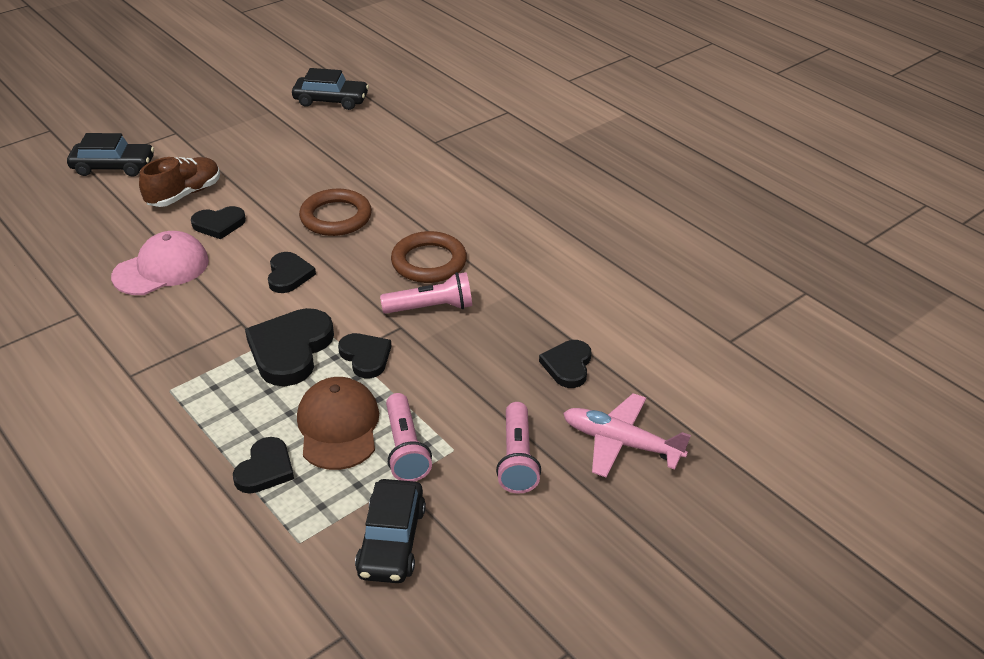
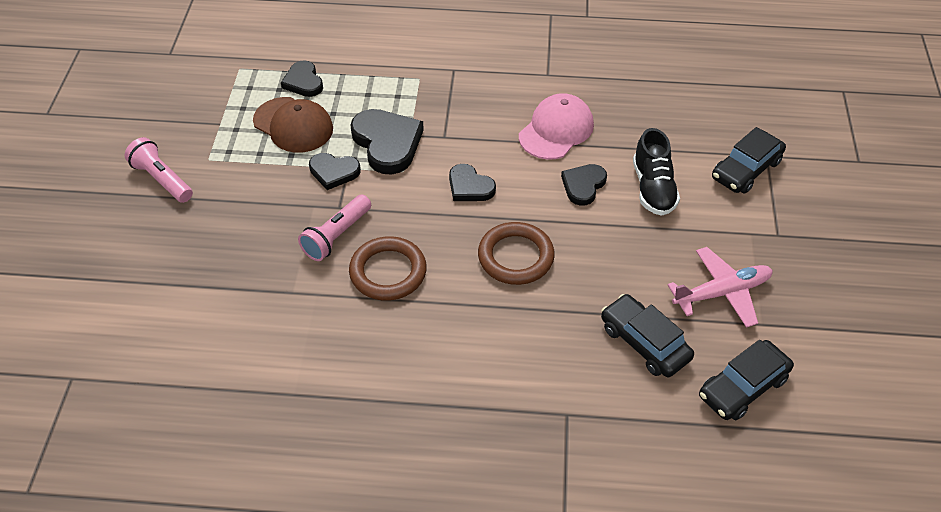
camera: 135 degrees right, 10 degrees up
(161, 268) = (556, 130): pink cap -> pink cap turned 150 degrees counterclockwise
(184, 194) = (653, 188): brown shoe -> black shoe
(391, 540) = (191, 98): black car -> black car (644, 343)
(405, 448) = (238, 140): pink flashlight -> none
(567, 366) = (187, 262): black heart -> none
(621, 443) = (100, 233): pink plane -> pink plane (722, 293)

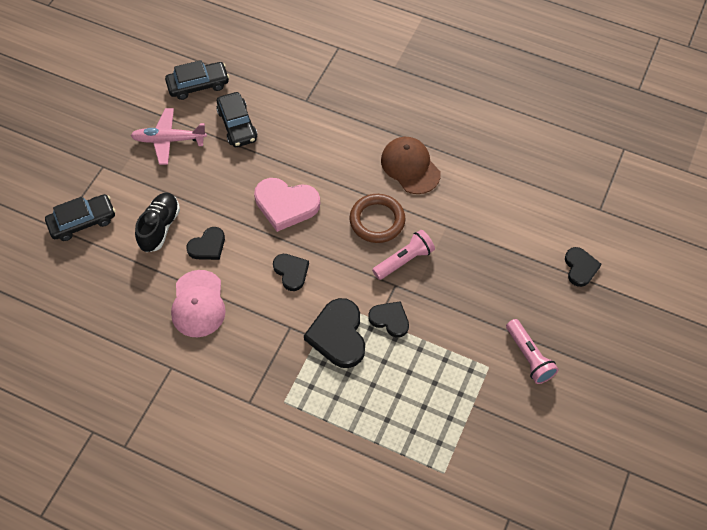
camera: 160 degrees left, 10 degrees up
(293, 125) = (410, 381): brown cap -> brown cap (410, 166)
(303, 82) = (388, 433): black heart -> black heart (580, 268)
(515, 257) = (286, 205): brown ring -> pink heart
(556, 130) = (198, 304): pink cap -> pink cap turned 60 degrees counterclockwise

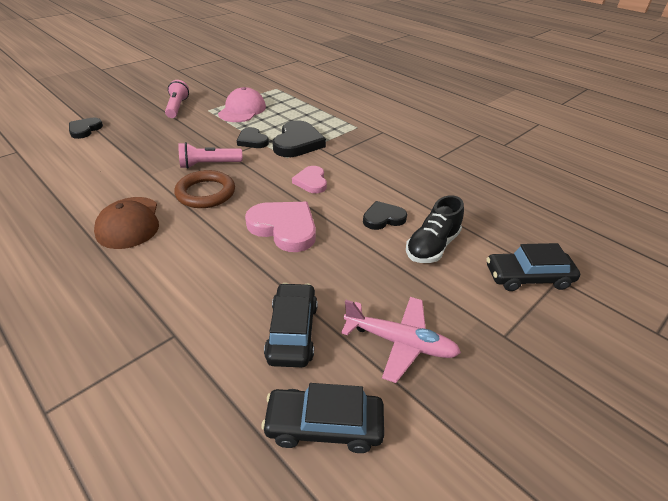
camera: 160 degrees left, 20 degrees down
(198, 304) = (405, 184): pink cap -> pink cap (242, 110)
(291, 272) = (311, 182): black heart -> pink heart

